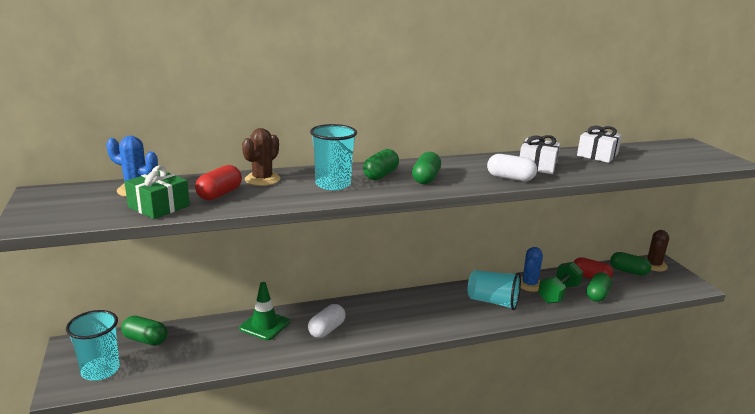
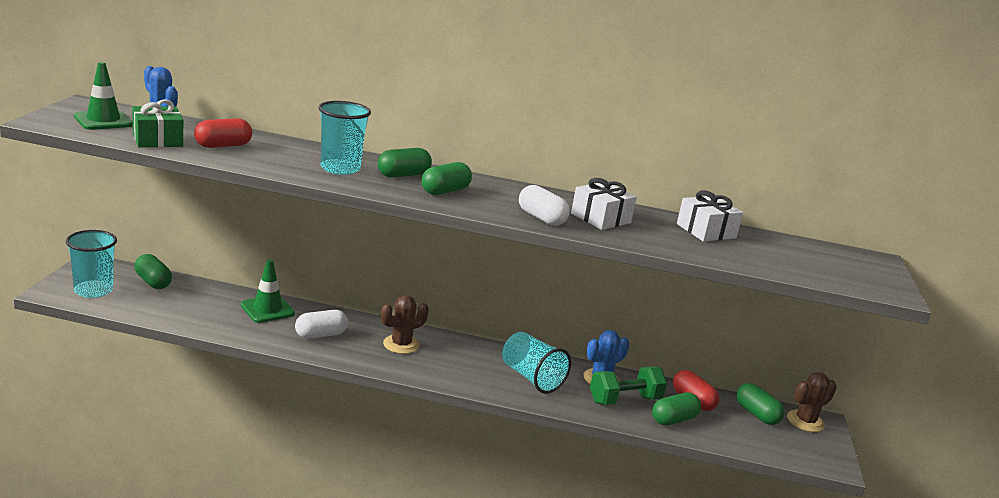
camera: 25 degrees right, 0 degrees up
(83, 204) = (103, 121): none -> green traffic cone
(262, 179) = (282, 146): brown cactus -> brown cactus (401, 344)

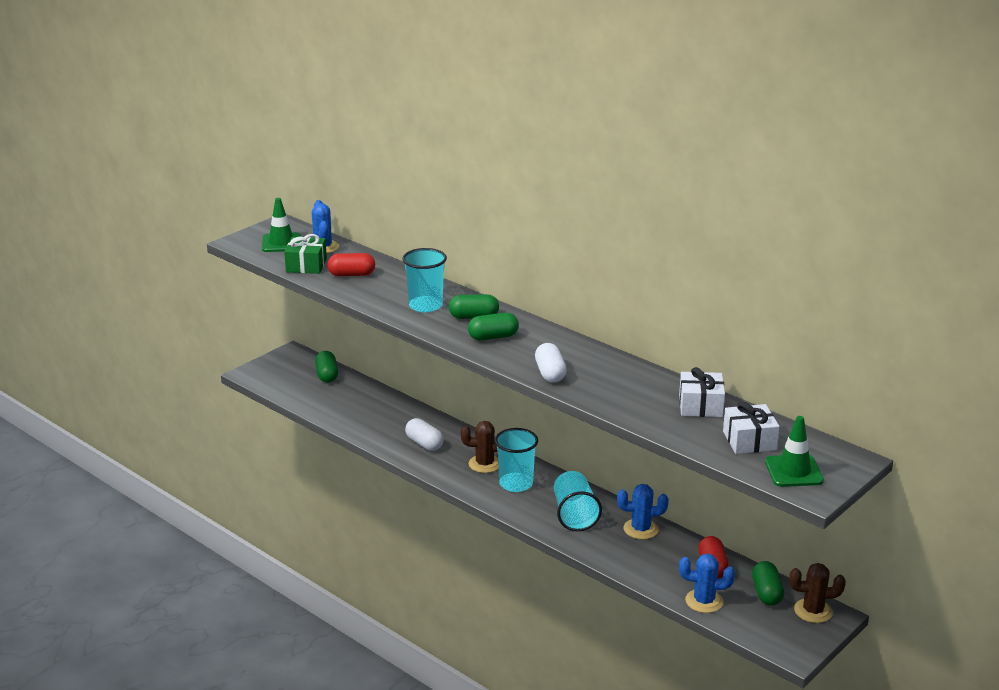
camera: 35 degrees right, 5 degrees up
(93, 290) = (278, 377): turquoise cup -> turquoise cup (516, 484)
(267, 309) = (398, 414): green traffic cone -> green traffic cone (793, 471)
(321, 335) = (424, 443): white capsule -> white capsule turned 45 degrees clockwise
(600, 218) = (608, 380): white gift -> white gift (749, 441)
(625, 400) = (643, 552): green dumbbell -> none
(673, 420) = (673, 579): green capsule -> none
(719, 435) = (704, 601): none -> blue cactus

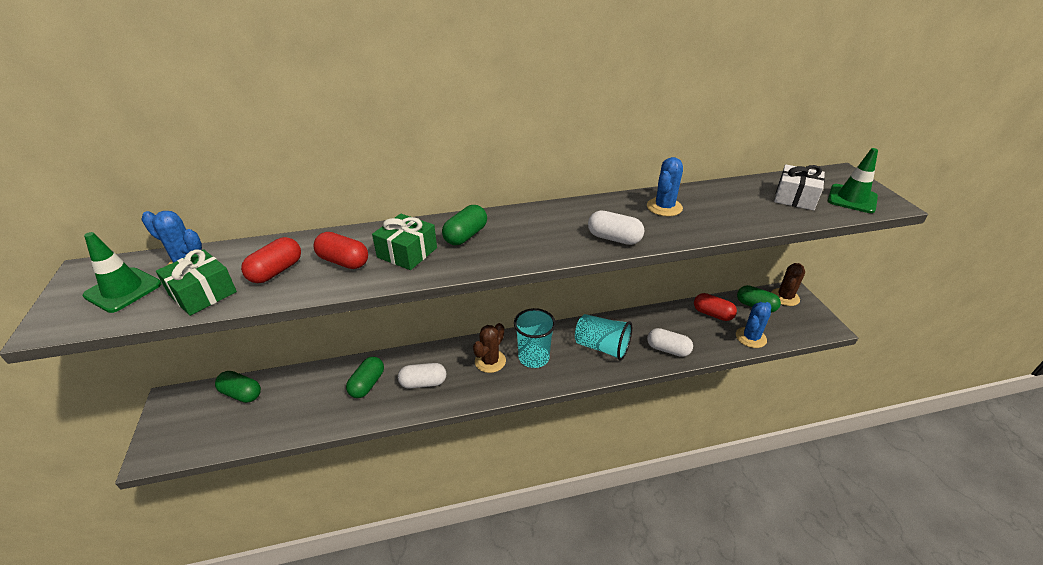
camera: 55 degrees left, 10 degrees up
(388, 290) = (343, 261): none -> red capsule
(425, 305) = (407, 252): turquoise cup -> green gift
(493, 337) = (515, 240): green capsule -> green capsule (367, 384)
(618, 554) = (668, 349): none -> white capsule
(641, 529) = (645, 323): blue cactus -> blue cactus (664, 207)
(700, 406) = (726, 195): white gift -> none

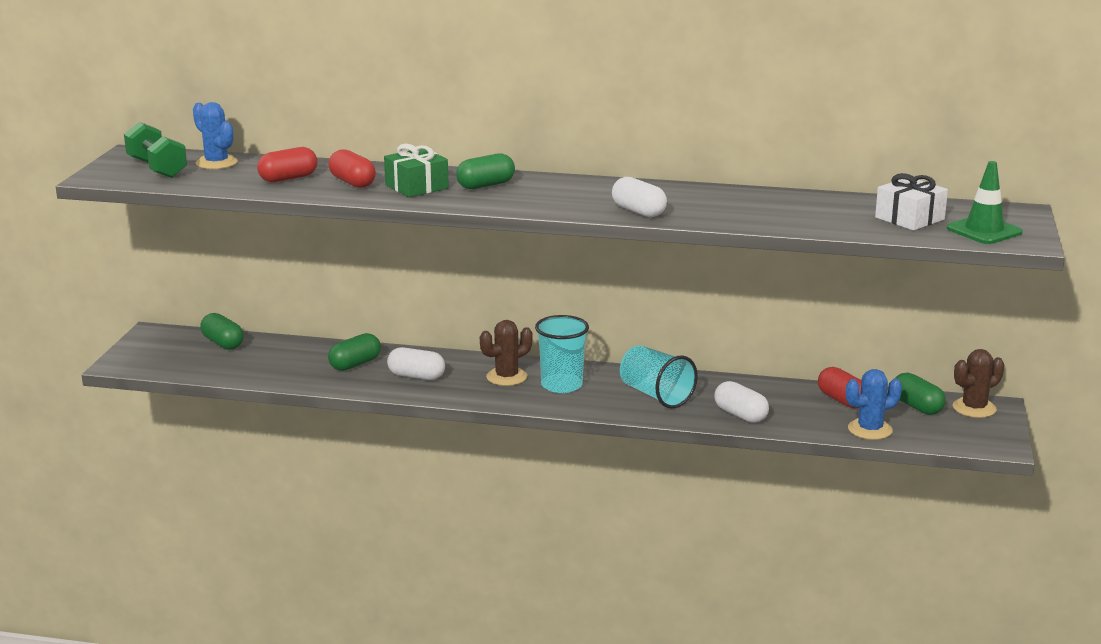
camera: 25 degrees right, 15 degrees down
(123, 290) = (157, 168): green traffic cone -> green dumbbell
(203, 293) = (219, 181): green gift -> none
(664, 207) = (731, 200): blue cactus -> none

